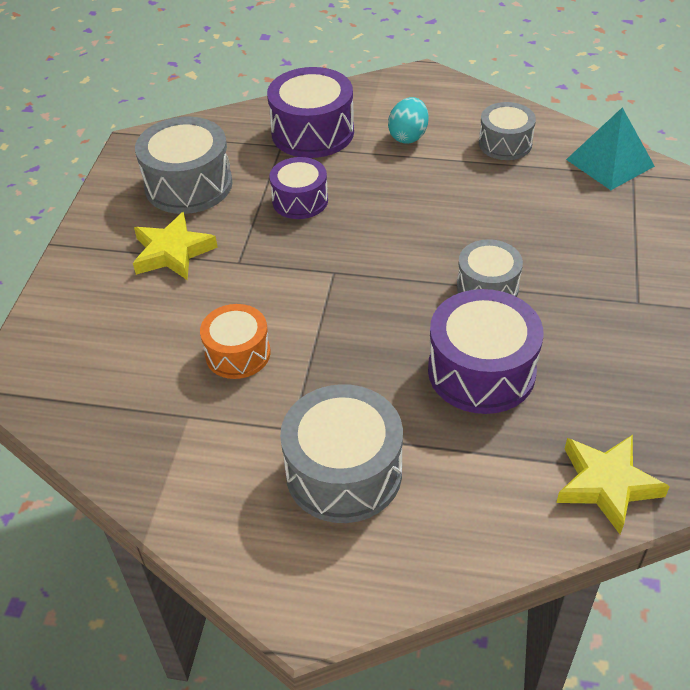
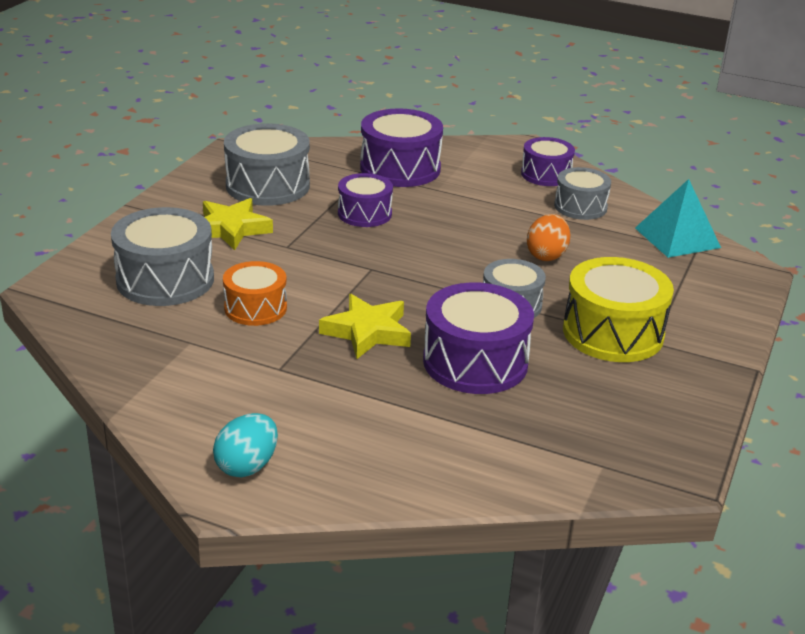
camera: 10 degrees right, 15 degrees down
(344, 472) = (311, 407): grey drum -> grey drum (165, 280)
(408, 136) = (489, 186): turquoise egg -> turquoise egg (247, 466)
(457, 109) = (546, 174): none -> purple drum
(497, 214) = (546, 255): none -> orange egg
(596, 300) = (613, 333): none -> yellow drum
(607, 485) = (555, 464): yellow star -> yellow star (367, 332)

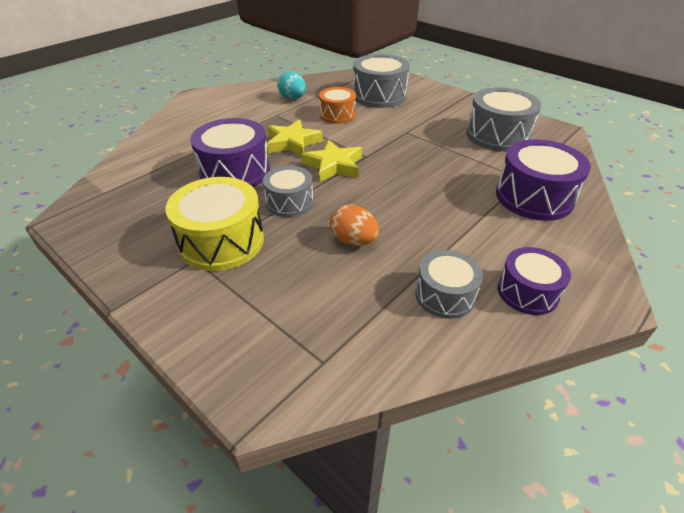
camera: 110 degrees right, 10 degrees up
(231, 229) = (434, 117): yellow star -> yellow star (334, 165)
(247, 466) = (209, 100): turquoise egg -> turquoise egg (292, 98)
(364, 213) = (448, 166): purple drum -> none
(677, 237) = (355, 356): turquoise pyramid -> none

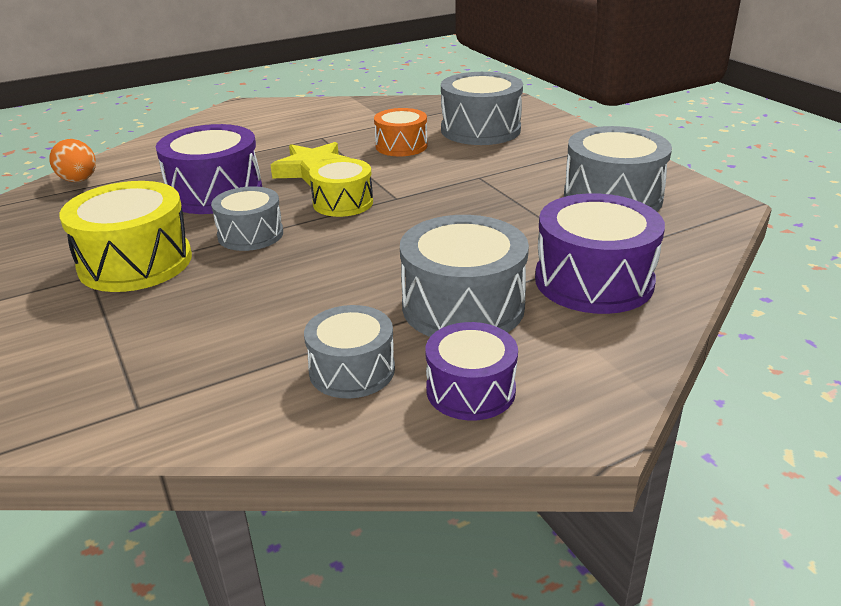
camera: 20 degrees right, 10 degrees down
(292, 98) = (359, 120): turquoise egg -> none
(334, 165) = (343, 203): yellow star -> yellow drum
(353, 241) = (290, 289): orange egg -> orange egg (79, 180)
(474, 231) = (463, 306): none -> grey drum

